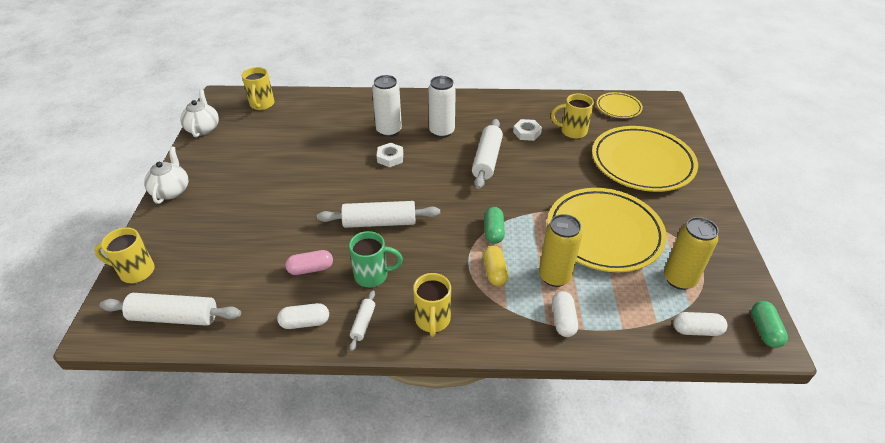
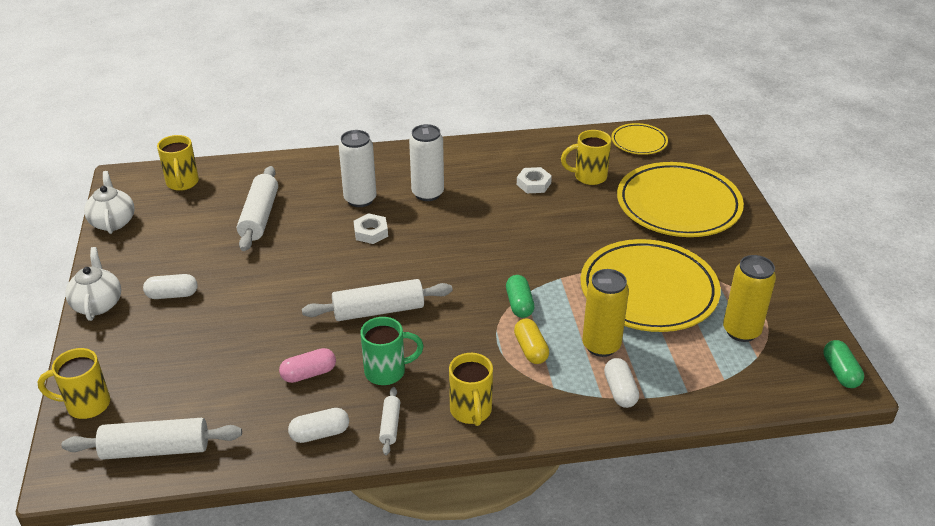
camera: 10 degrees left, 5 degrees down
(487, 160) = (492, 222): white rolling pin -> white rolling pin (259, 217)
(696, 330) = (768, 382): white capsule -> white capsule (172, 295)

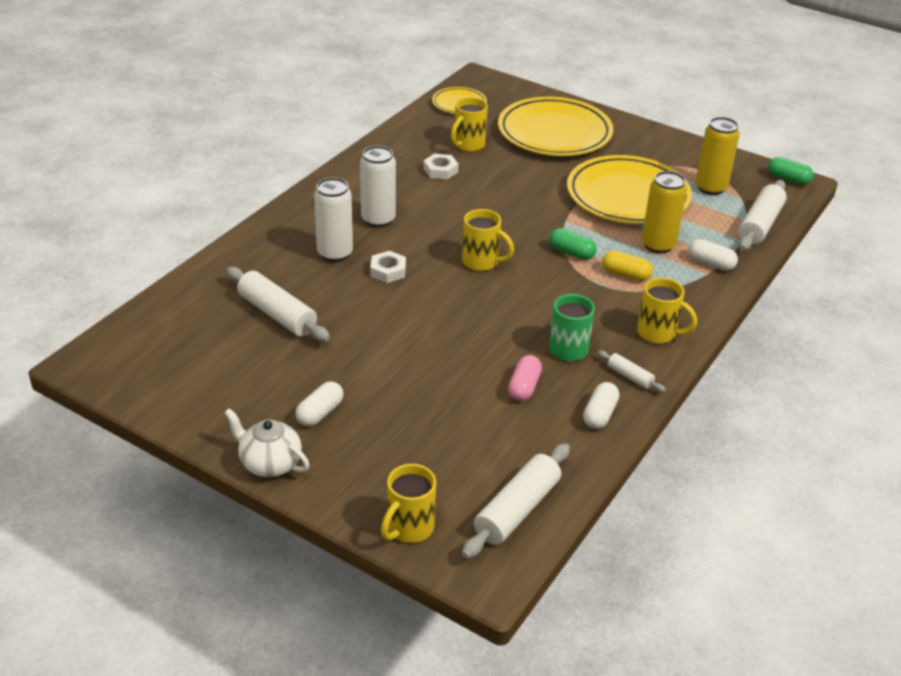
camera: 50 degrees left, 0 degrees up
(113, 222) = (149, 400): white teapot -> none
(182, 183) = (153, 332): yellow mug -> yellow mug (482, 262)
(378, 310) = (492, 316): white rolling pin -> white rolling pin (760, 224)

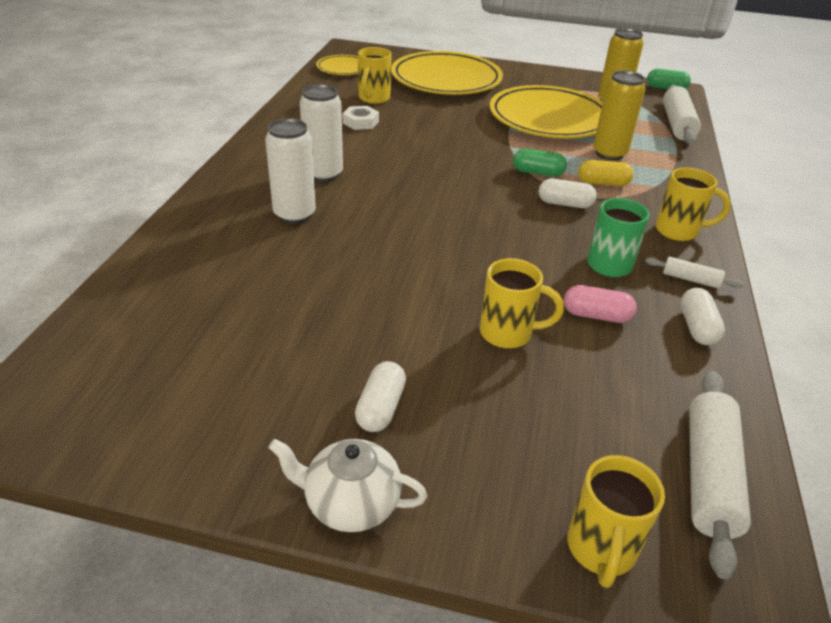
camera: 20 degrees left, 0 degrees up
(277, 314) = (259, 294): white rolling pin -> none
(388, 271) = (365, 222): white nut -> none
(482, 262) = (458, 196): yellow mug -> yellow mug (508, 333)
(524, 387) = (596, 315): pink capsule -> pink capsule turned 75 degrees counterclockwise
(710, 263) = (667, 161): white capsule -> white capsule (565, 204)

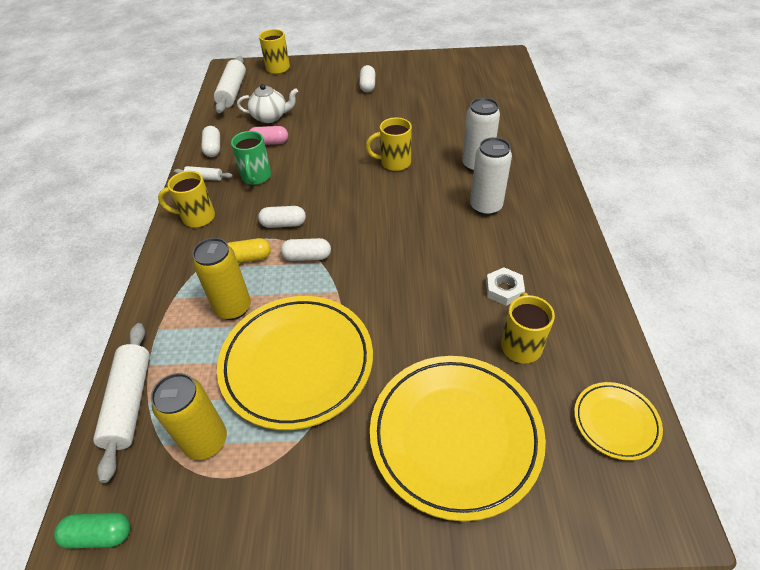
camera: 170 degrees right, 10 degrees up
(350, 503) = (365, 61): white teapot -> white teapot (270, 117)
(508, 333) = (317, 124): yellow mug -> yellow mug (394, 163)
(538, 173) = (307, 257): green capsule -> white capsule

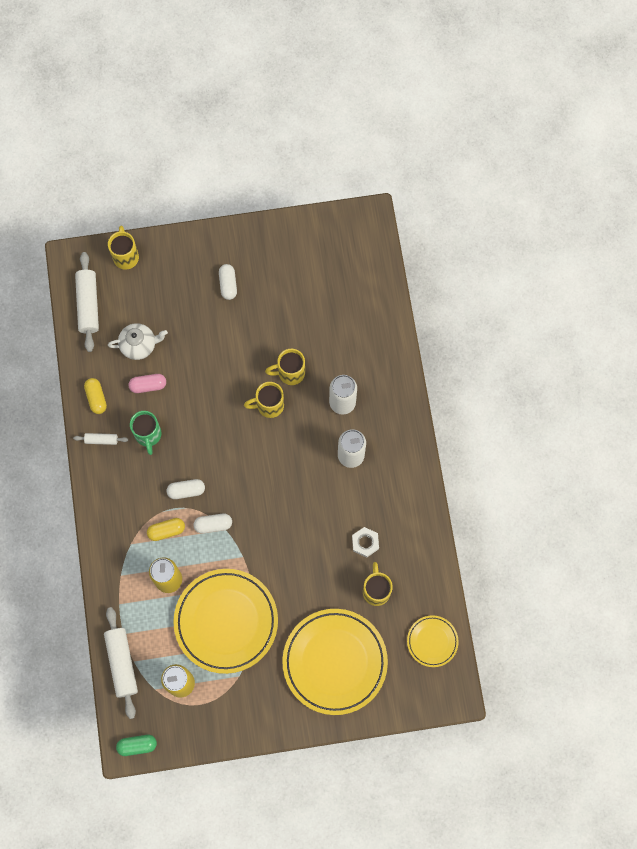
camera: 10 degrees left, 25 degrees up
(197, 217) = (111, 490): yellow mug -> yellow mug (290, 373)
(213, 148) = (96, 398): white capsule -> yellow capsule

